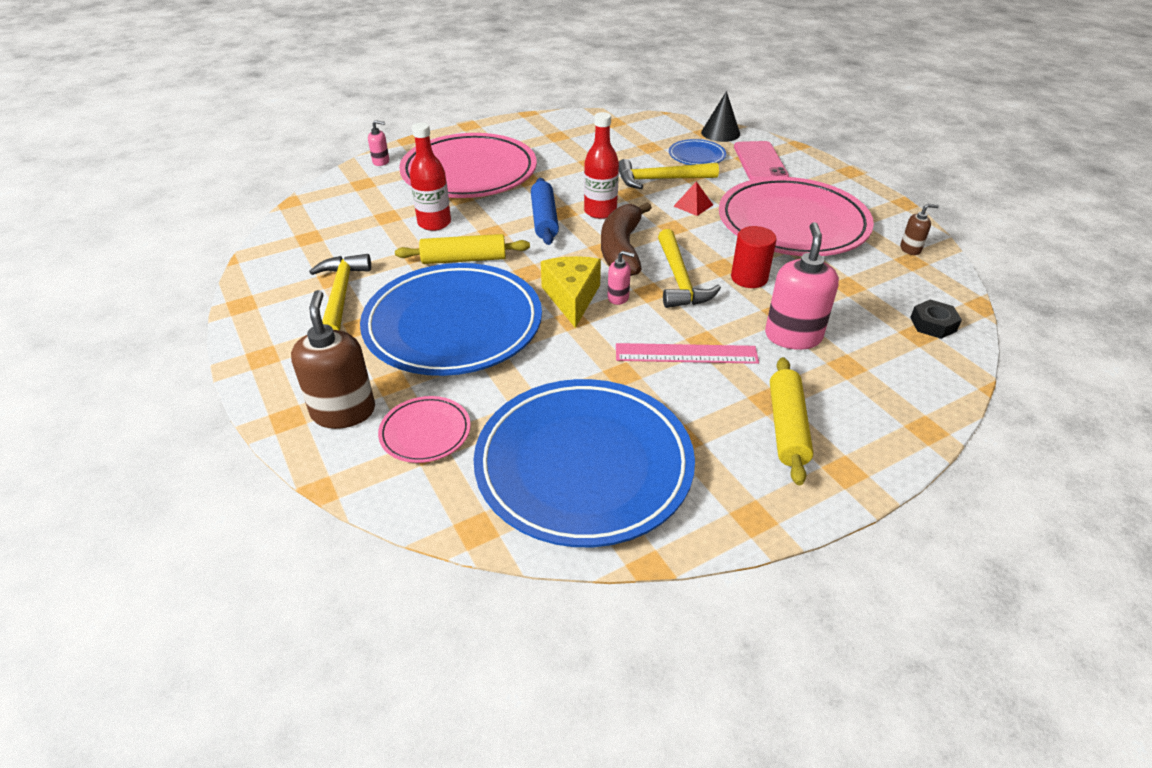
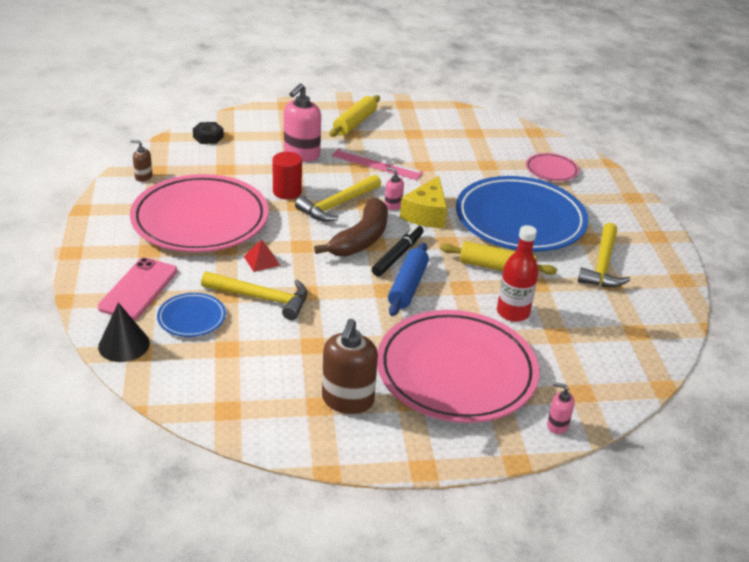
camera: 160 degrees left, 5 degrees down
(343, 411) = (599, 191): brown soap dispenser -> brown soap dispenser (347, 400)
(572, 244) = (398, 255): none -> black marker
(584, 465) = (471, 137): blue plate -> none
(600, 211) = (351, 279): red bottle -> none
(679, 279) = (338, 205): yellow hammer -> yellow hammer turned 150 degrees counterclockwise

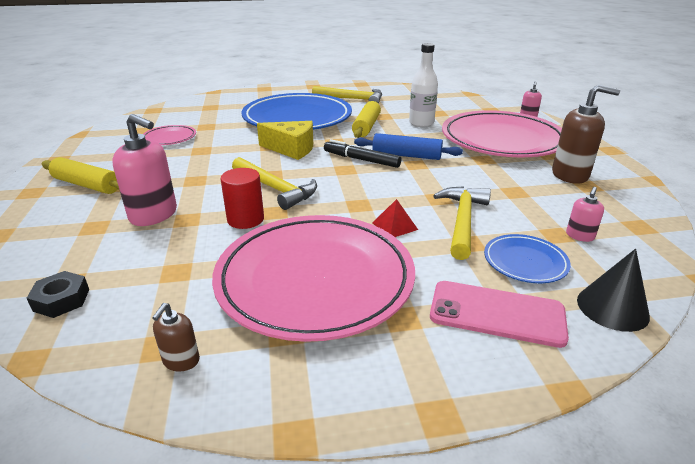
camera: 90 degrees left, 5 degrees down
(361, 239) = (338, 175): brown banana -> none
(376, 164) = (192, 171): pink ruler -> none
(393, 205) = (276, 162): pink soap dispenser -> pink soap dispenser (579, 236)
(513, 312) = (421, 123): red bottle -> white bottle
(551, 170) = (221, 107): pink plate -> pink plate (169, 138)

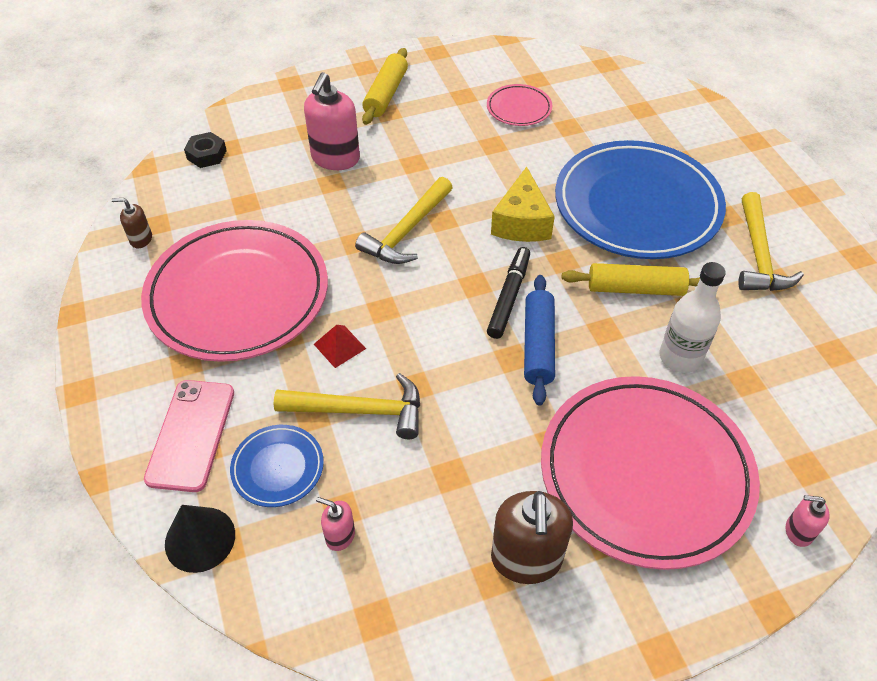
camera: 80 degrees right, 20 degrees up
(245, 219) = (336, 224): red cylinder -> none

